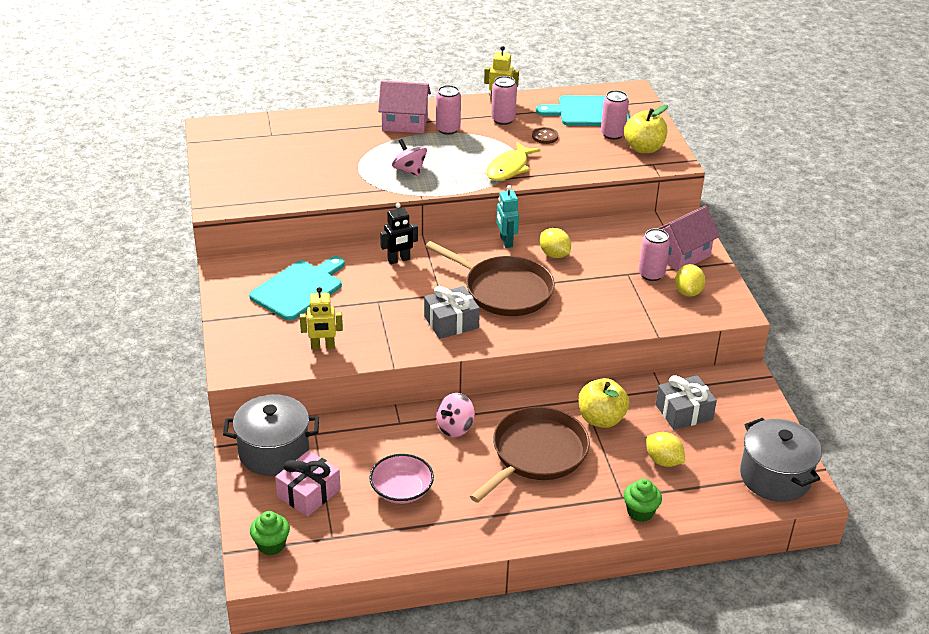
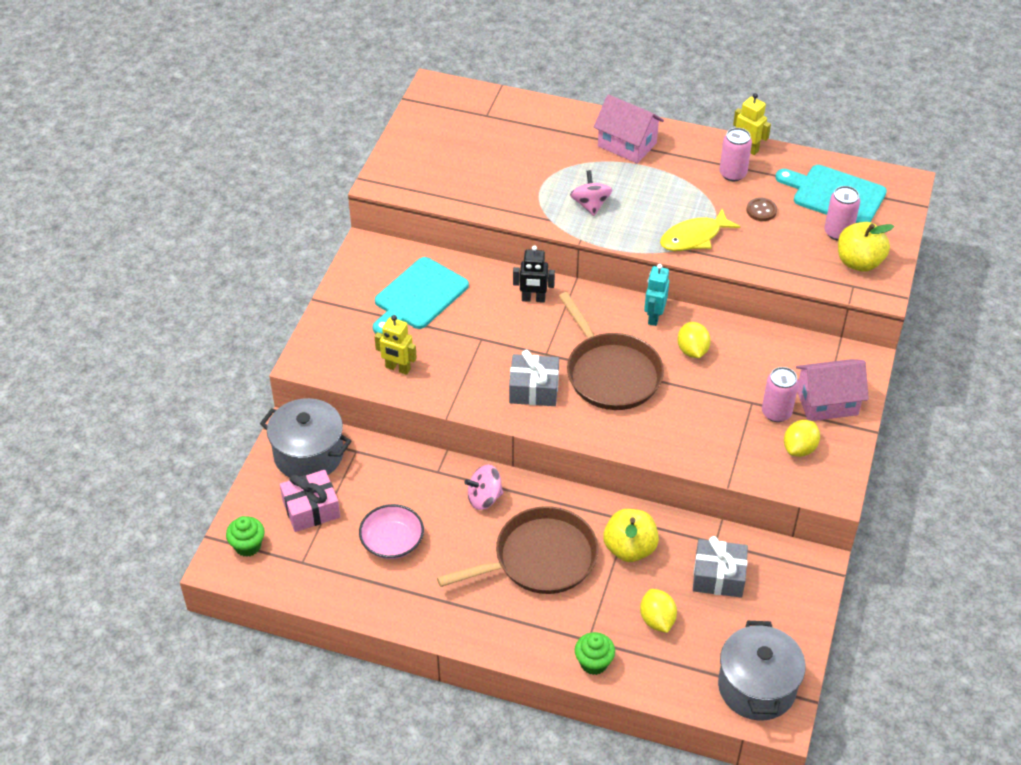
camera: 30 degrees right, 10 degrees up
(299, 289) = (418, 296): turquoise cutting board -> turquoise cutting board turned 150 degrees clockwise
(448, 129) = (666, 167): pink can -> none

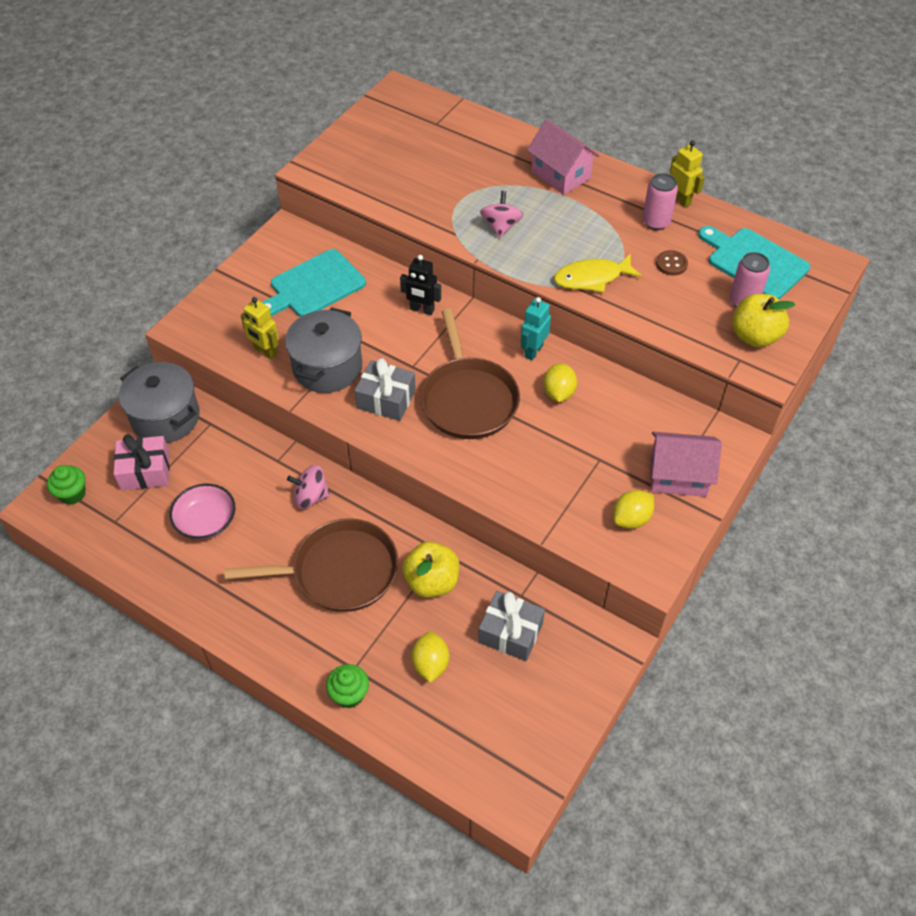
camera: 15 degrees right, 5 degrees up
(757, 687) = (506, 764): grey pot -> grey pot (327, 367)
(776, 412) = (621, 475): pink can -> none

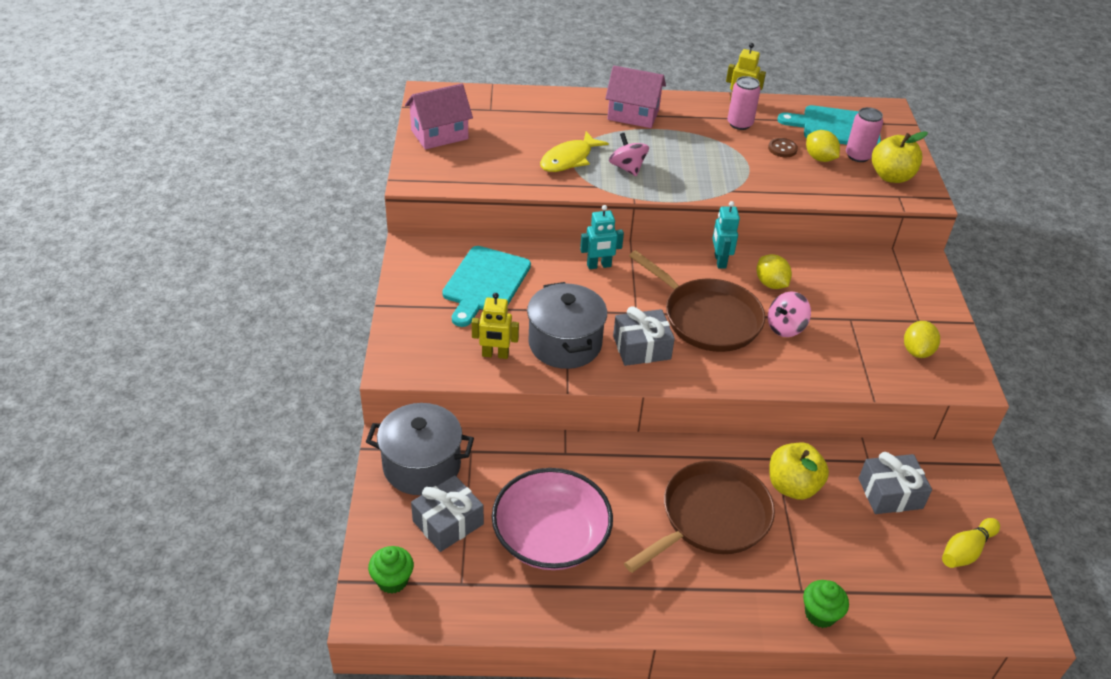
camera: 35 degrees left, 10 degrees down
(145, 471) = (448, 523): pink gift -> grey gift
(206, 521) = (551, 537): pink bowl -> pink bowl, size x1.64
(310, 497) = (625, 469): pink spinning top -> pink spinning top (785, 327)
(422, 310) = (599, 265): black robot -> turquoise robot
(430, 664) = (857, 552): yellow lemon -> yellow lemon (819, 158)
(526, 716) = (966, 551): none -> yellow bowling pin
(592, 278) = (736, 180): yellow fish -> yellow fish (569, 159)
(678, 476) = (915, 305): pink house -> pink house (439, 134)

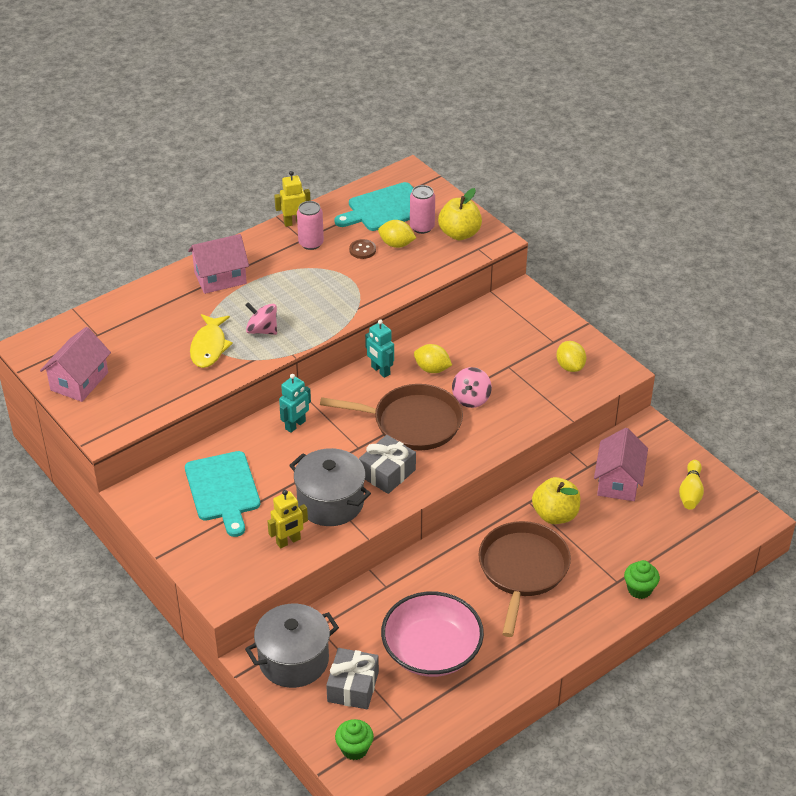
camera: 35 degrees left, 0 degrees up
(890, 493) = (618, 481): grey gift -> pink house

